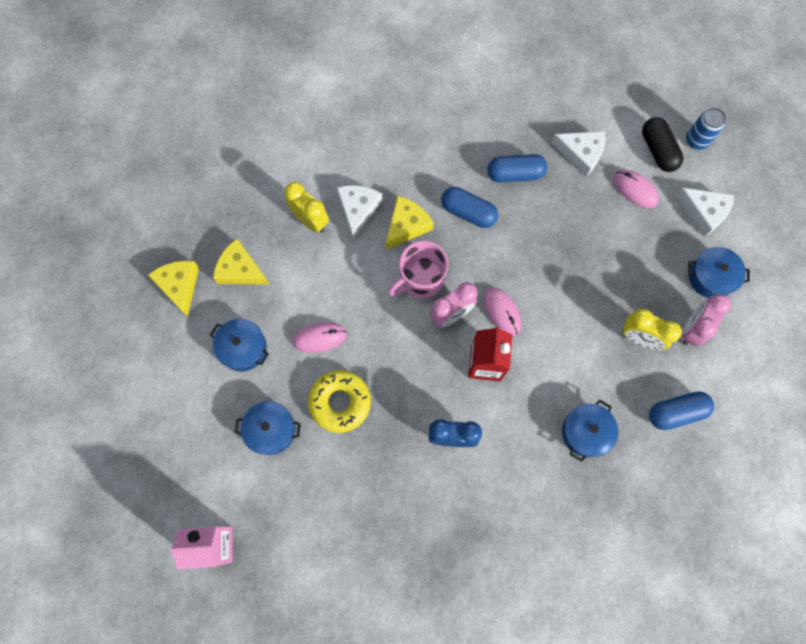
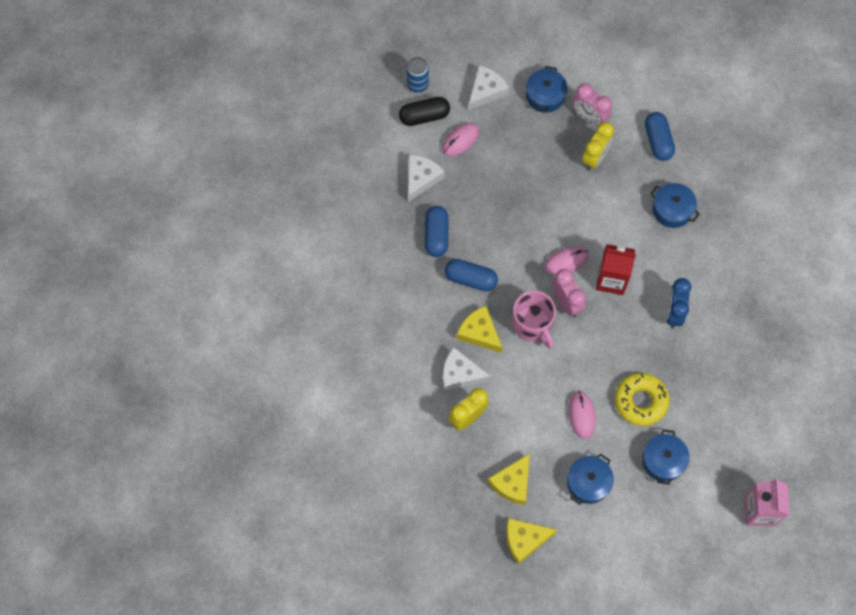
camera: 85 degrees left, 5 degrees down
(468, 212) = (470, 279): blue capsule -> blue capsule turned 75 degrees clockwise

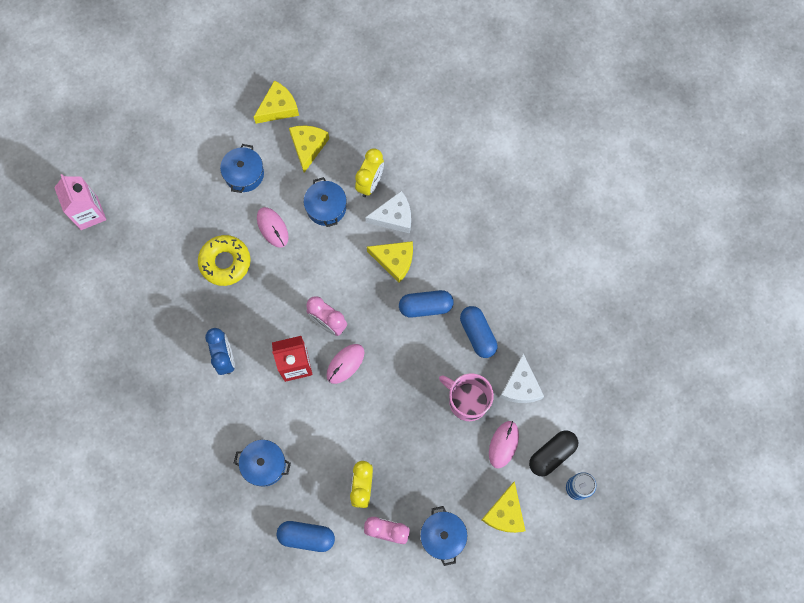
camera: 155 degrees right, 5 degrees up
(486, 91) = (505, 513): white cheese -> yellow cheese
(532, 325) = (350, 288): pink mug -> pink mug (467, 401)
(658, 141) = (306, 536): blue capsule -> blue capsule turned 45 degrees counterclockwise
(663, 461) = (186, 219): blue pot -> blue pot (326, 207)

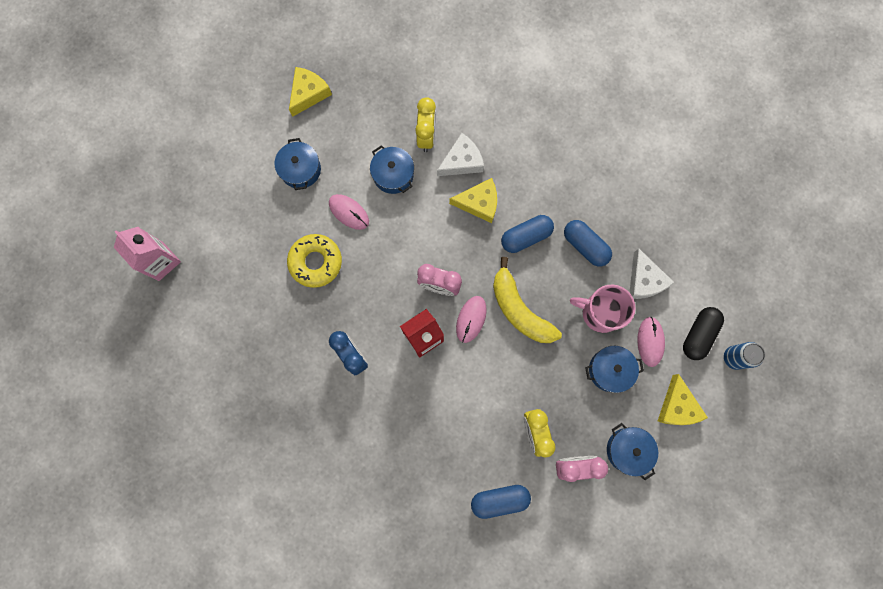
camera: 20 degrees left, 5 degrees up
(264, 464) = (431, 445): blue pot -> blue pot (610, 370)
(308, 147) = (352, 122): yellow cheese -> none
(393, 371) = (519, 310): none -> yellow banana

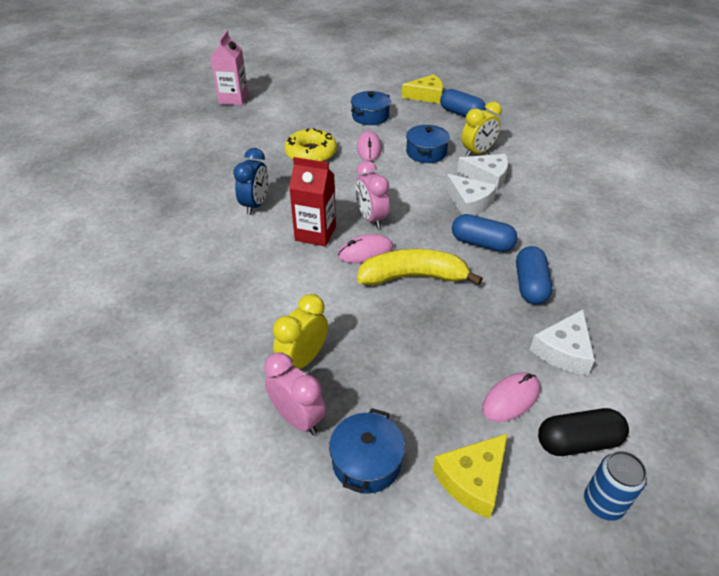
camera: 50 degrees right, 35 degrees down
(479, 203) = (469, 203): yellow cheese -> white cheese
(499, 499) = (201, 375): blue capsule -> blue capsule (461, 114)
(519, 310) = (413, 277): yellow banana -> yellow banana turned 75 degrees clockwise
(600, 313) = (485, 336): pink mug -> none
(610, 370) = (438, 382): blue pot -> none

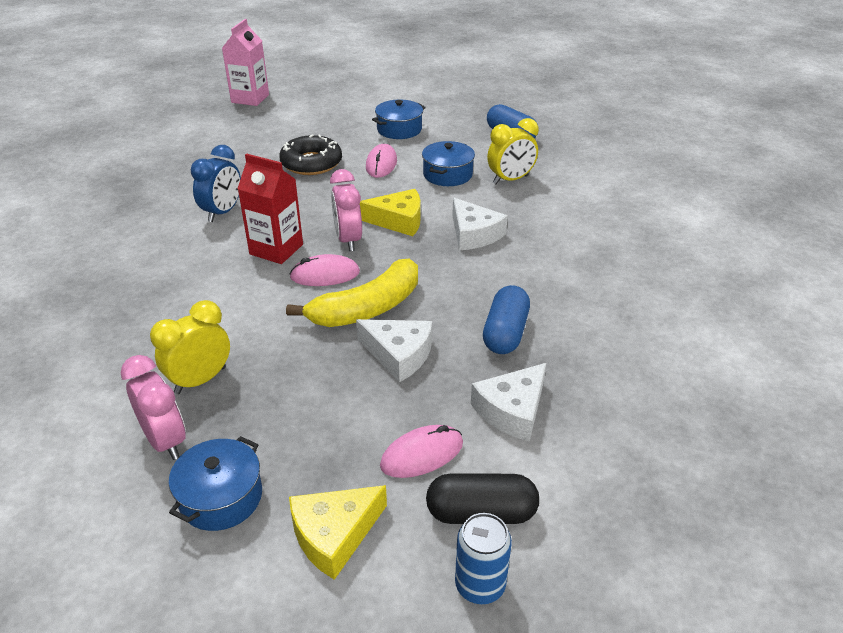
camera: 10 degrees right, 5 degrees down
(311, 153) = (311, 163): yellow donut -> black donut
(413, 277) = (367, 308): yellow banana -> yellow banana turned 135 degrees clockwise
(426, 96) = (477, 112): yellow cheese -> yellow cheese (398, 221)
(482, 243) = (468, 280): blue capsule -> none
(487, 177) = (509, 208): white cheese -> white cheese (399, 354)

